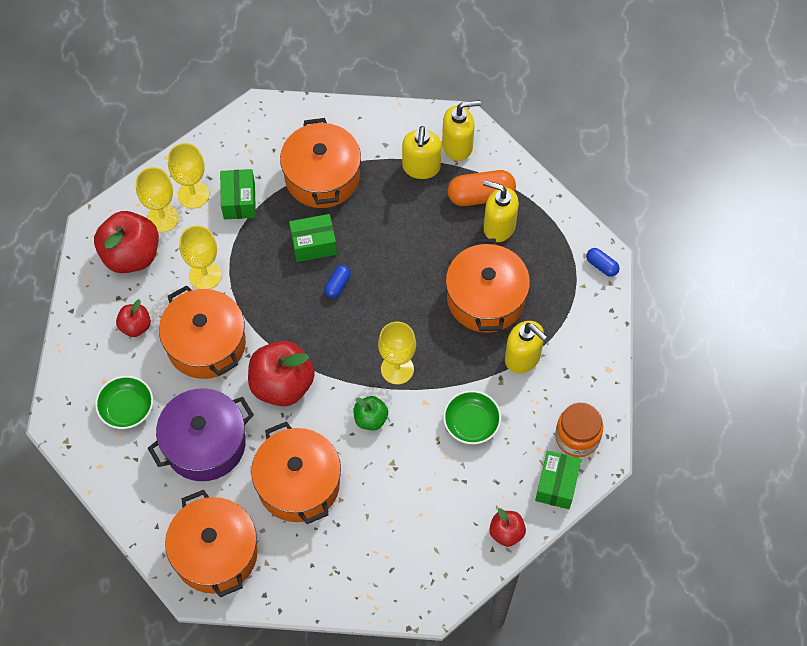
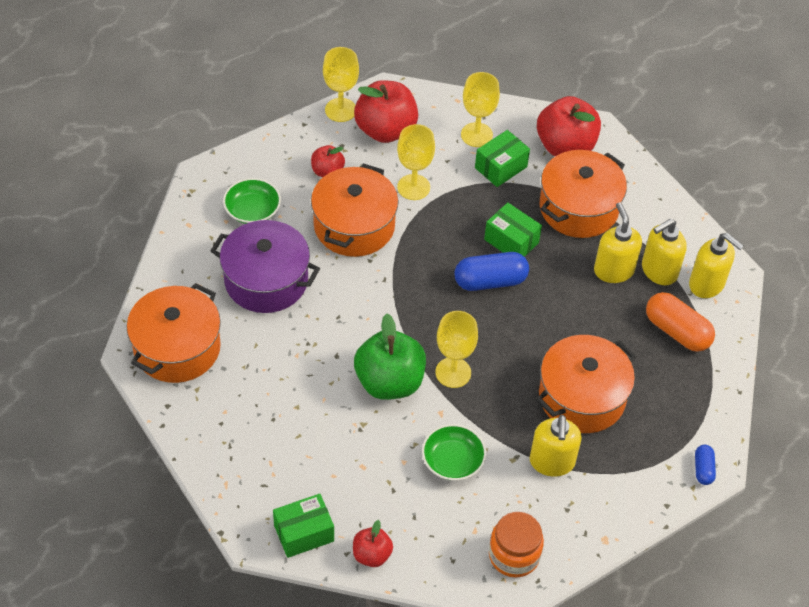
camera: 50 degrees right, 10 degrees down
(162, 218) = (436, 129): yellow goblet -> yellow goblet (340, 110)
(282, 385) = (364, 300): red apple -> red apple (565, 146)
(298, 484) = (286, 367): orange pot -> none
(337, 285) = (490, 281): blue capsule -> blue capsule, size x1.88
(370, 419) = (389, 382): green apple -> green apple, size x1.91
(499, 227) = (661, 364): yellow soap dispenser -> yellow soap dispenser (613, 270)
(556, 485) = (453, 567): green box -> green box (304, 533)

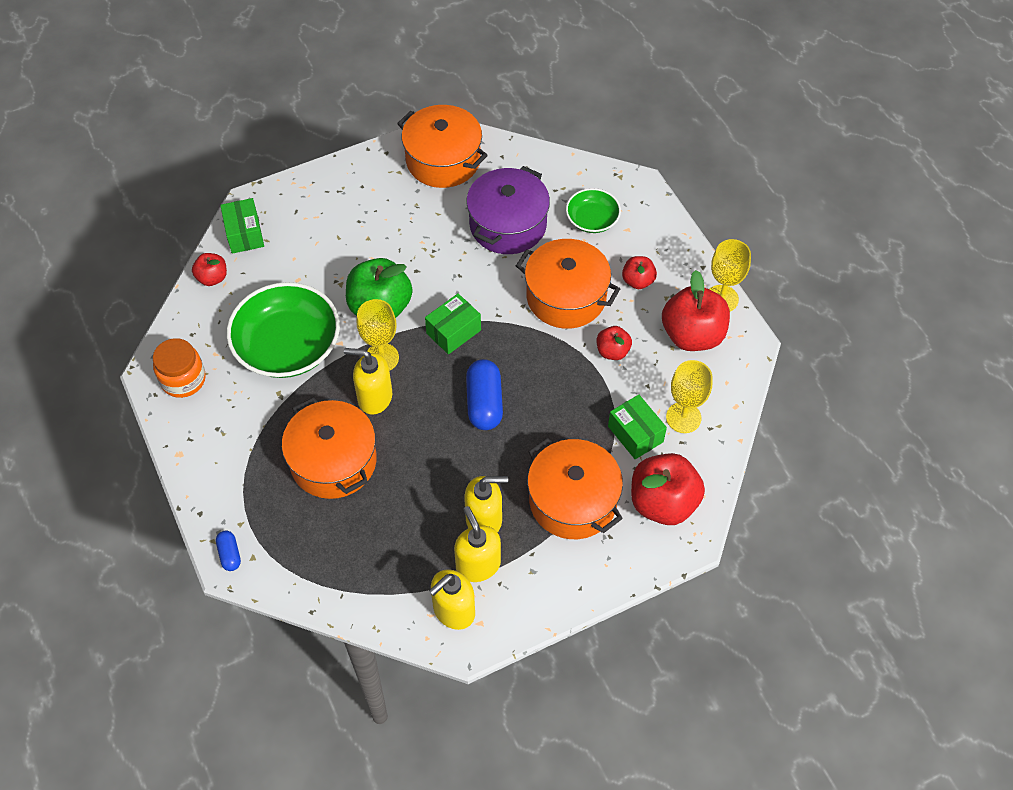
camera: 100 degrees right, 5 degrees up
(413, 187) = (612, 351): yellow goblet -> red apple
(452, 461) = (288, 346): green bowl -> green bowl, size x1.90
(511, 241) = (533, 429): green box -> green box (453, 332)
(552, 462) = (268, 424): yellow soap dispenser -> yellow soap dispenser (374, 397)
(677, 331) = (396, 566): orange capsule -> none
(703, 469) = (230, 554): blue capsule -> blue capsule turned 60 degrees clockwise

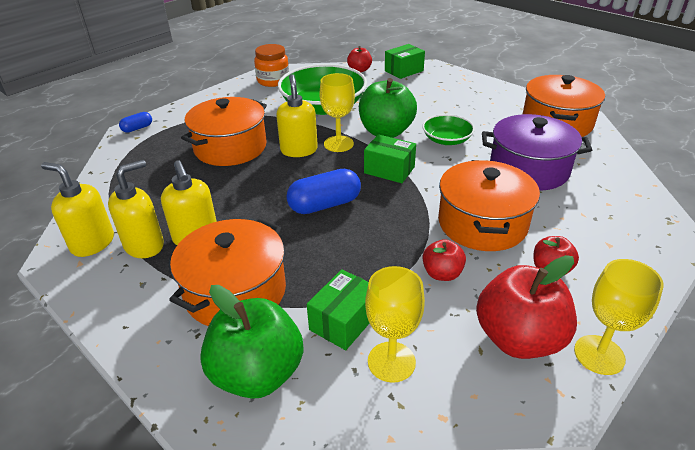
camera: 70 degrees right, 20 degrees down
(592, 219) = (593, 217): green bowl -> green bowl (446, 140)
(663, 503) = (257, 373): red apple -> green apple

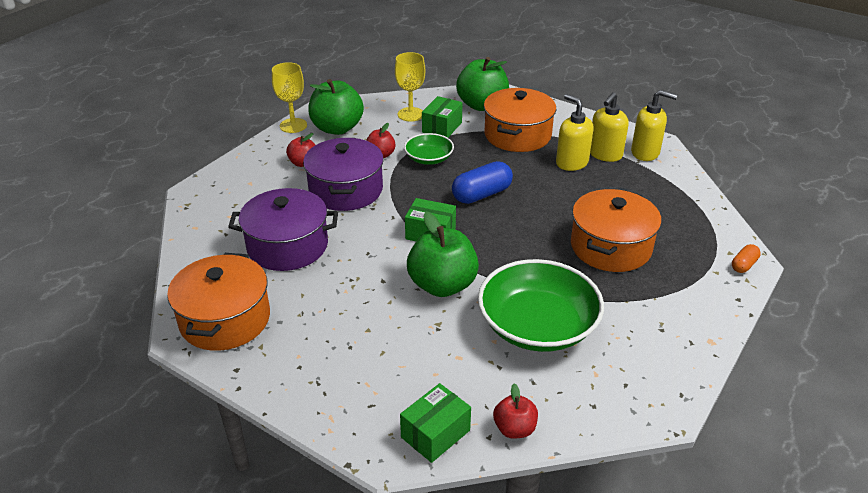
camera: 170 degrees right, 0 degrees up
(137, 128) = (743, 265): blue capsule -> orange capsule
(273, 81) = (645, 381): orange jar -> none
(299, 150) = (533, 250): yellow soap dispenser -> none
(338, 144) = (493, 262): yellow goblet -> none
(446, 140) = (369, 279): green bowl -> green bowl (429, 158)
(482, 223) = (346, 190): orange pot -> purple pot
(518, 338) = (337, 128): red apple -> green apple

